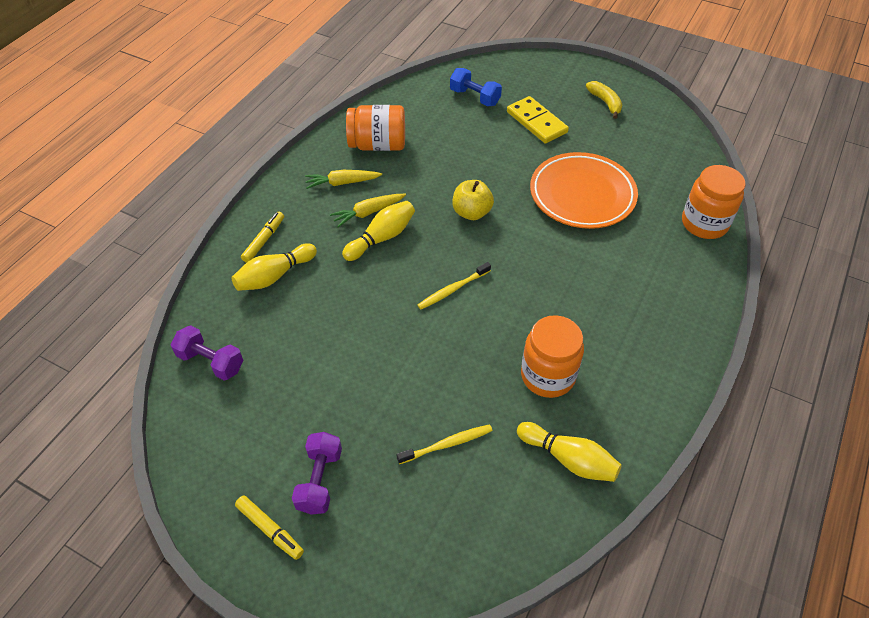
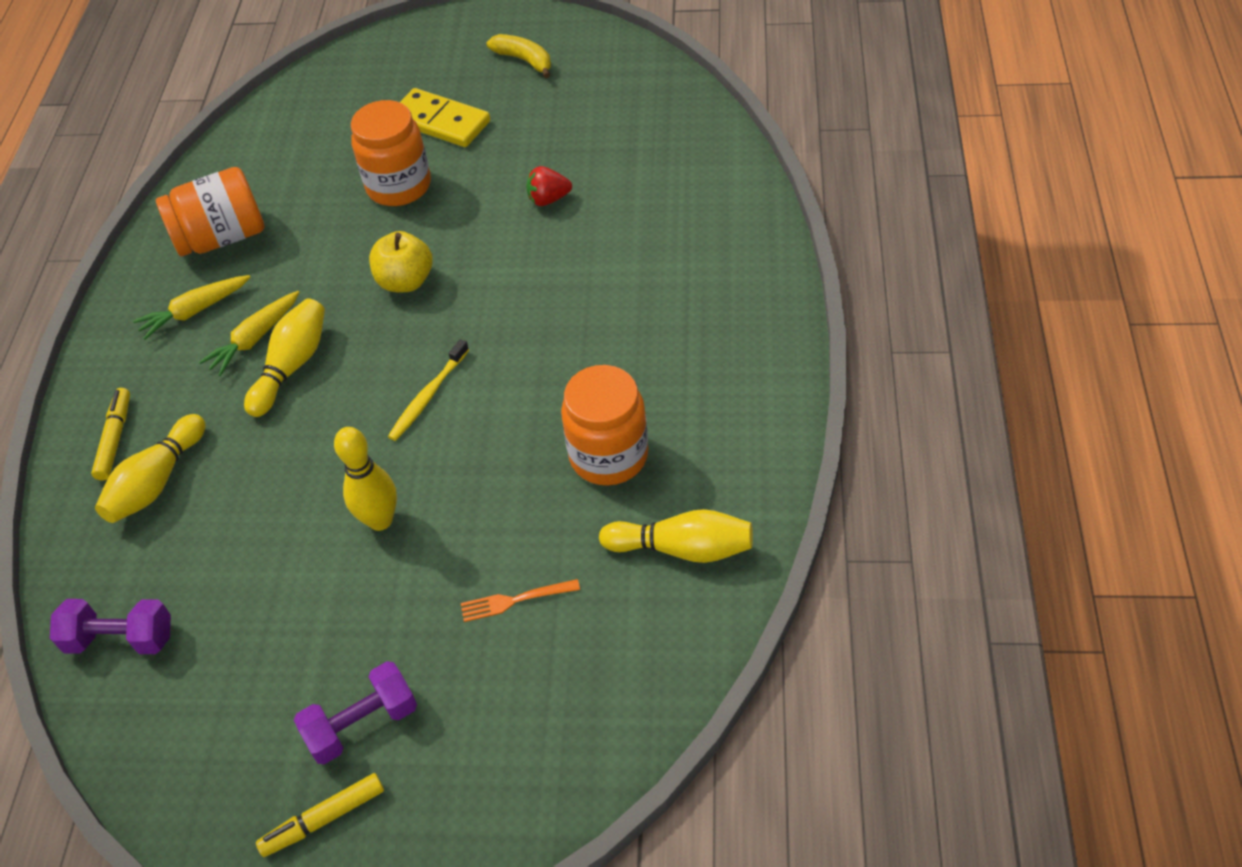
camera: 20 degrees left, 0 degrees up
(270, 530) = (323, 819): yellow marker -> yellow marker turned 135 degrees clockwise
(320, 480) = (362, 724): purple dumbbell -> purple dumbbell turned 75 degrees clockwise
(389, 355) = (380, 520): none -> yellow bowling pin
(447, 444) = (515, 600): yellow toothbrush -> orange fork
(475, 97) = (334, 117): blue dumbbell -> none
(582, 195) = (548, 199): orange plate -> red strawberry
(704, 223) = (726, 177): orange jar -> orange jar (399, 186)

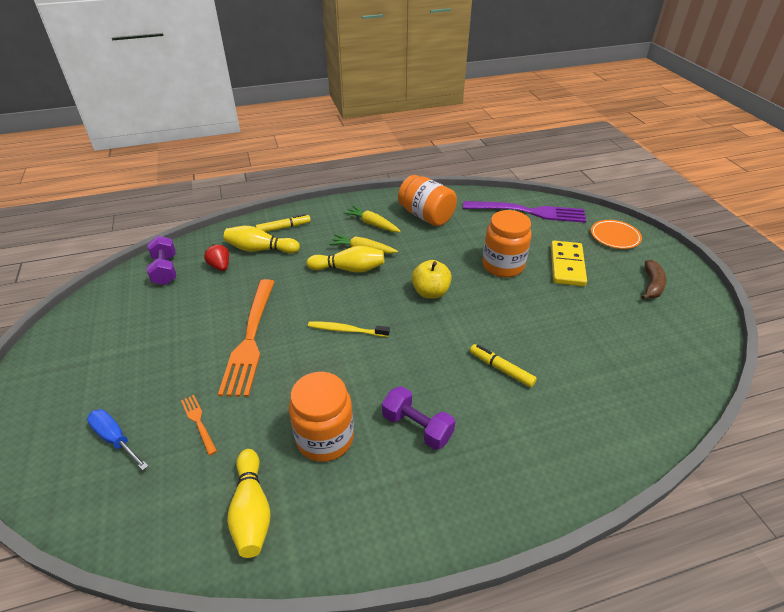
camera: 65 degrees right, 10 degrees down
(298, 117) = (528, 212): none -> purple fork
(323, 819) = (50, 380): yellow marker -> yellow marker (501, 369)
(362, 724) = (110, 377): purple dumbbell -> purple dumbbell (417, 427)
(380, 520) = (250, 339): yellow bowling pin -> orange fork
(414, 53) = (615, 237): none -> orange plate
(498, 710) = (115, 439): none -> blue screwdriver
(524, 60) = (652, 285): yellow banana -> brown banana
(548, 199) = (536, 336): red strawberry -> red strawberry (220, 266)

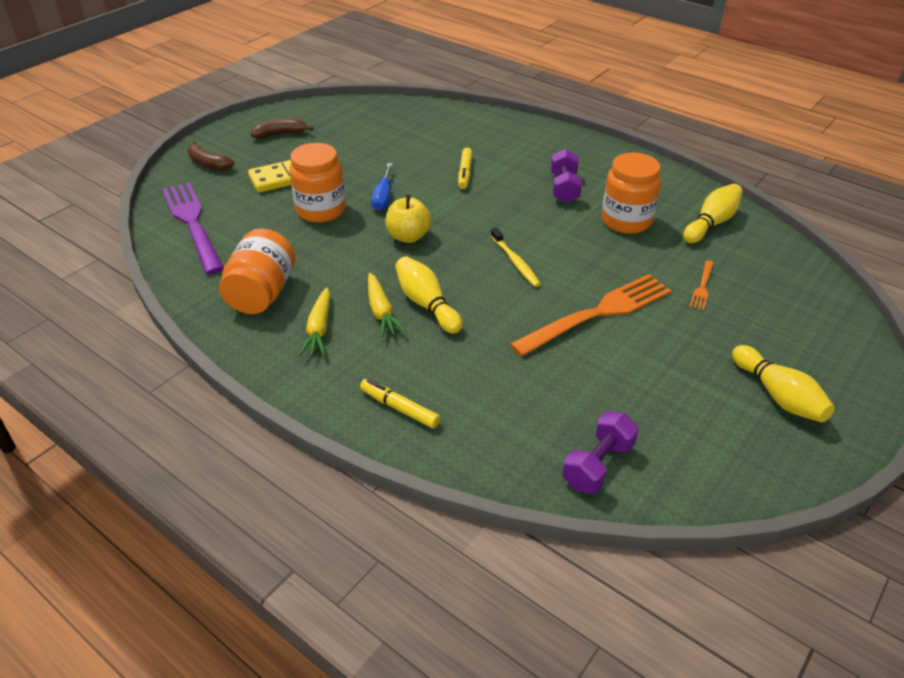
camera: 125 degrees left, 0 degrees up
(115, 439) = (777, 320): blue screwdriver -> blue screwdriver (383, 197)
(220, 266) = (534, 415): red strawberry -> none
(260, 249) = (465, 400): yellow bowling pin -> yellow bowling pin (778, 395)
(615, 237) = (208, 164): orange plate -> brown banana

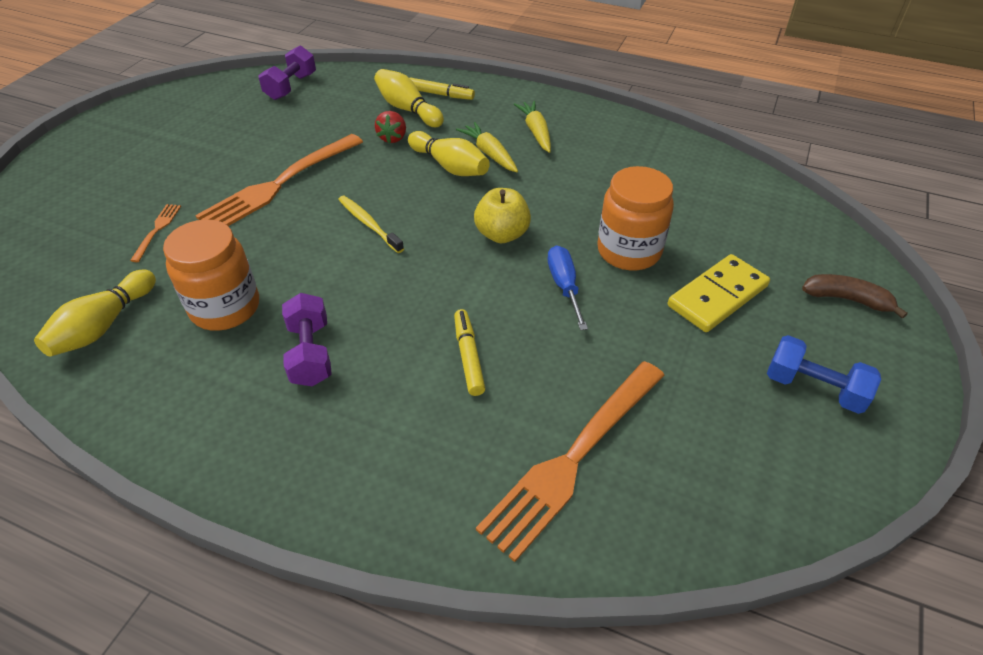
camera: 165 degrees right, 5 degrees up
(192, 224) = (756, 207): purple fork -> none
(262, 293) = (610, 151): orange jar -> none
(280, 134) = (813, 388): brown banana -> blue dumbbell
(427, 130) = (574, 458): none -> orange fork
(475, 350) = (393, 138): none -> red strawberry
(778, 395) = (132, 144): yellow bowling pin -> yellow bowling pin (408, 109)

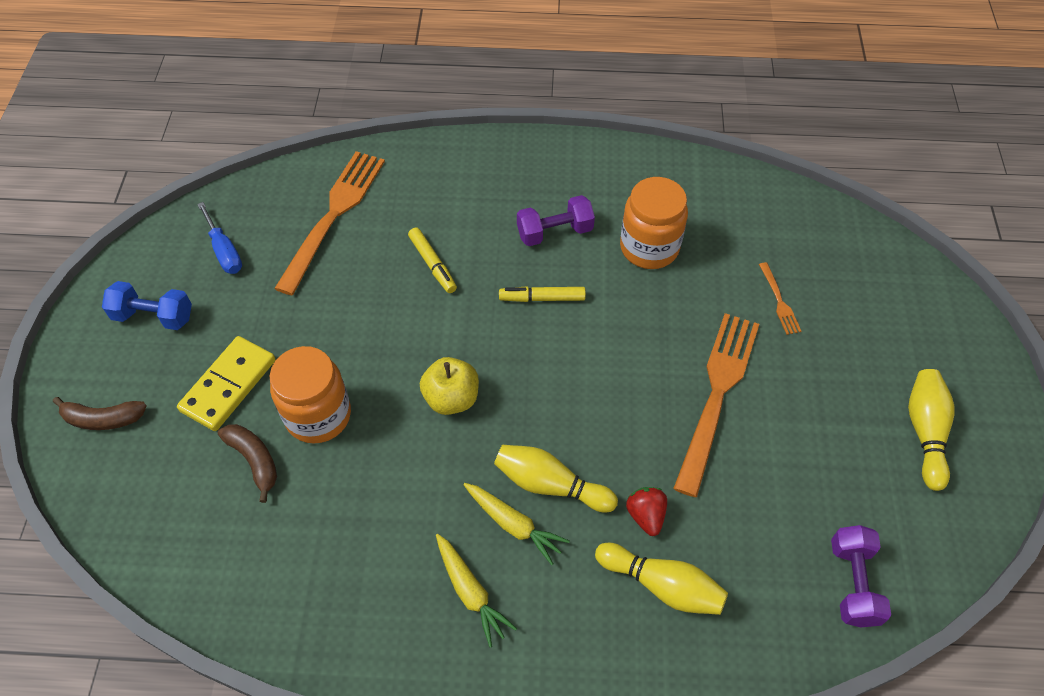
camera: 160 degrees right, 10 degrees up
(103, 325) = (727, 207): yellow bowling pin -> yellow bowling pin (925, 432)
(310, 353) = (554, 232): purple dumbbell -> purple dumbbell turned 75 degrees counterclockwise
(369, 224) = (589, 370): yellow toothbrush -> none
(440, 94) = (637, 640): yellow marker -> yellow marker (542, 298)
(564, 286) = (373, 353): blue screwdriver -> blue screwdriver (224, 251)
(691, 234) = (254, 460): none -> brown banana

